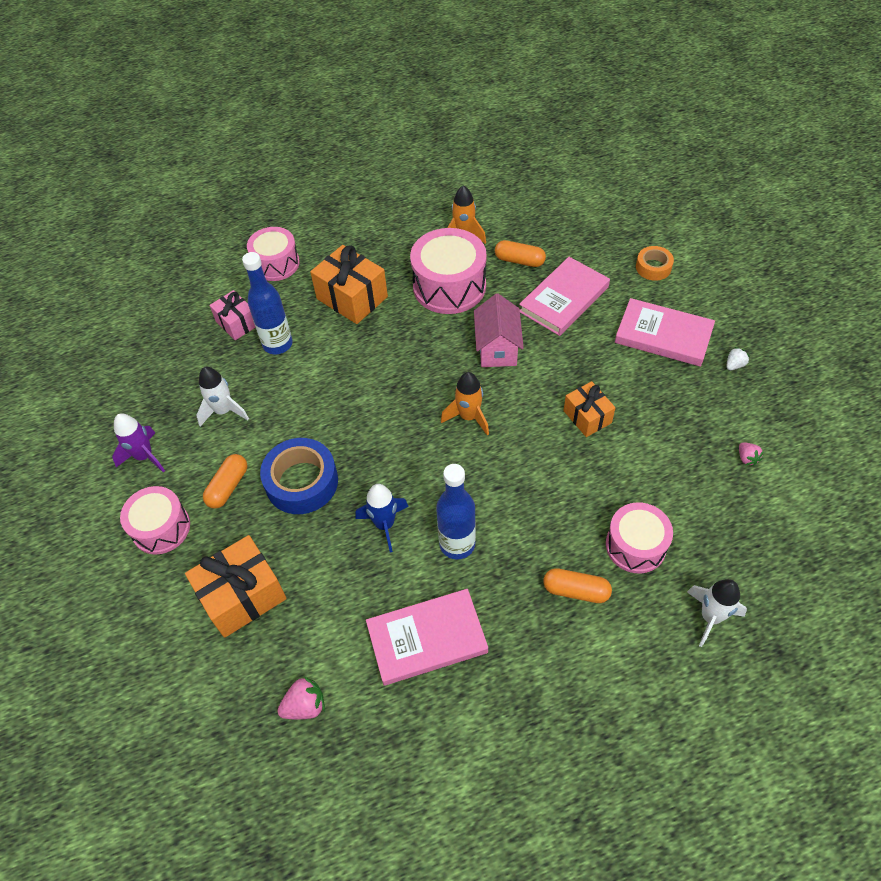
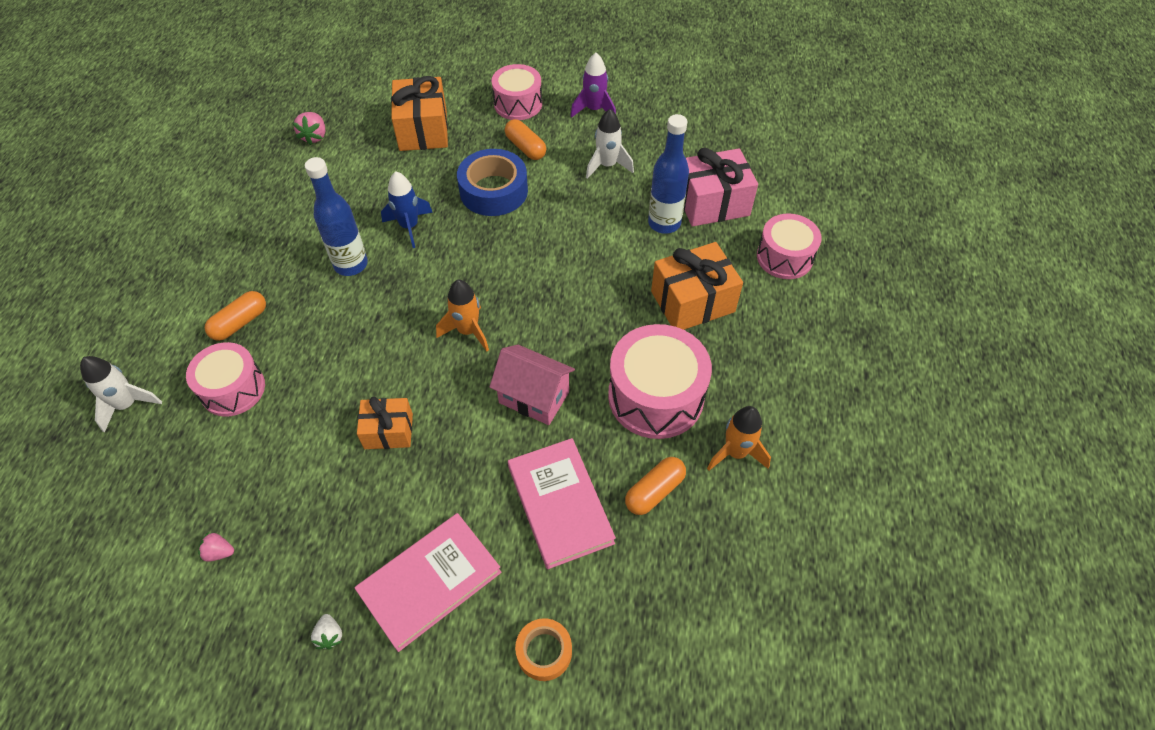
camera: 115 degrees right, 0 degrees up
(237, 323) = (712, 203): pink gift -> pink gift, size x1.62
(427, 639) = (296, 214): pink book -> none

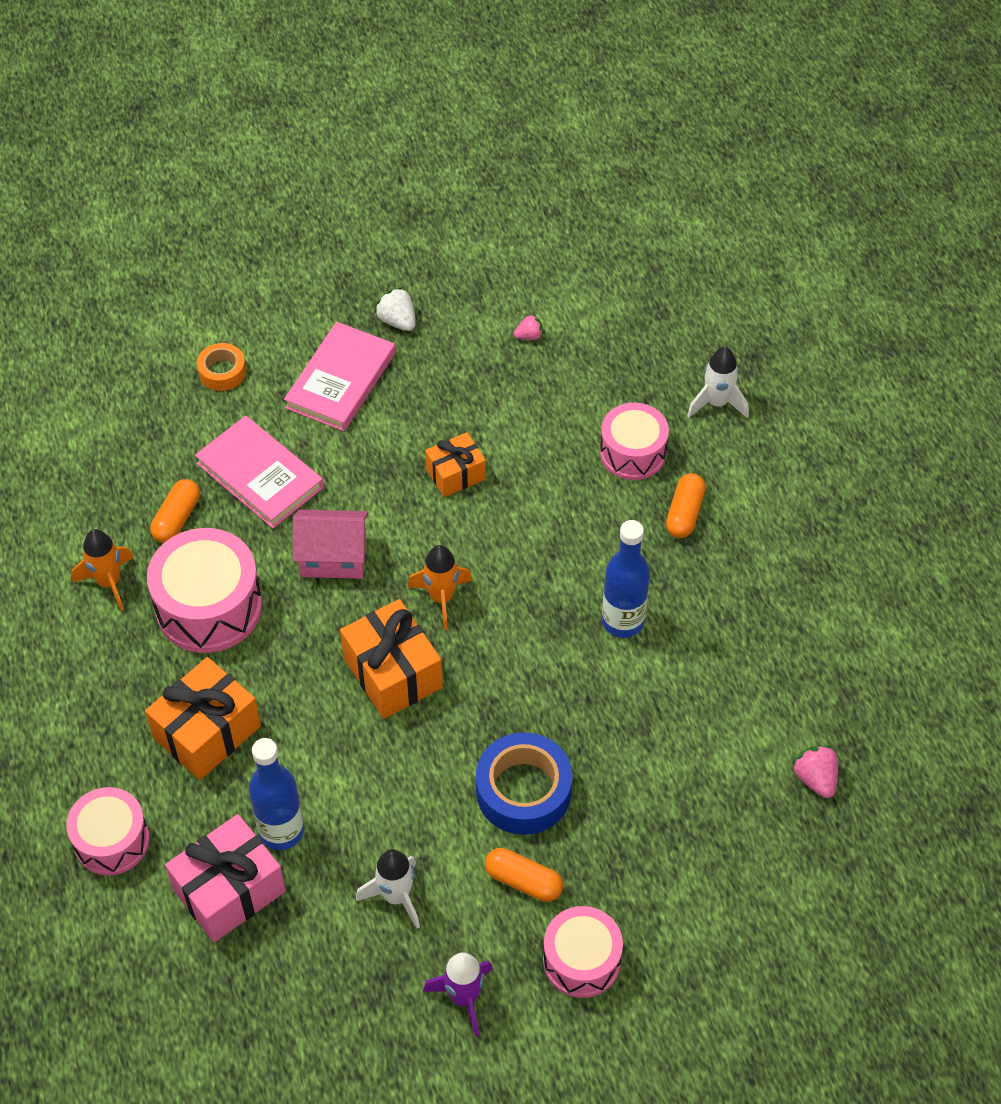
camera: 155 degrees right, 0 degrees up
(330, 635) = (397, 321): white strawberry -> white strawberry, size x1.54
(409, 226) = (592, 696): blue rocket -> none
(423, 130) = (682, 852): orange gift -> orange gift (393, 673)

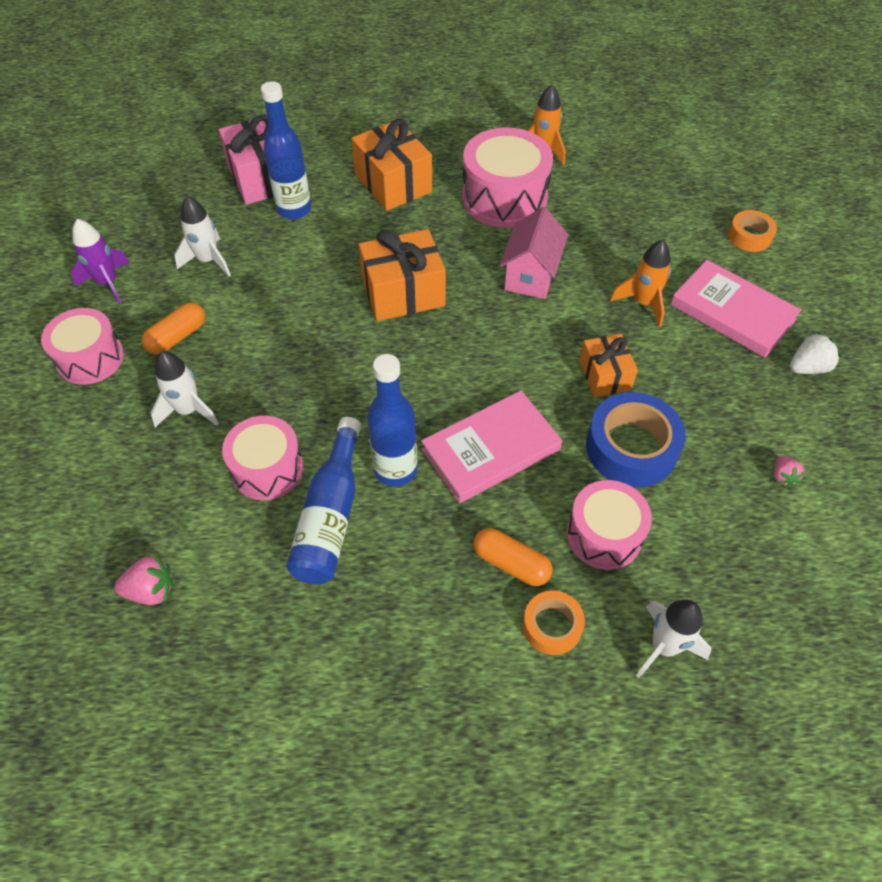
camera: 105 degrees right, 0 degrees up
(112, 840) = (329, 131): pink drum -> pink drum (267, 469)
(177, 518) = (595, 191): orange capsule -> none
(260, 475) = (629, 244): pink book -> pink book (491, 449)
(441, 598) = (467, 338): orange rocket -> orange rocket (643, 303)
(523, 791) = (256, 354): blue tape -> blue tape (631, 448)
(617, 828) = (188, 410): none -> white rocket
(690, 660) = (330, 516): none -> blue bottle
(729, 476) = (552, 626): none -> orange tape

